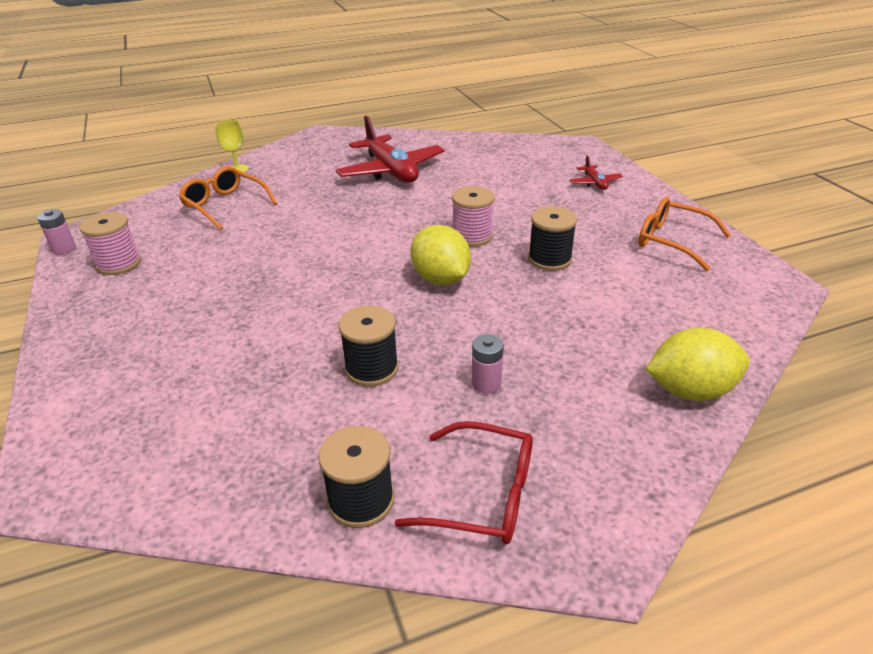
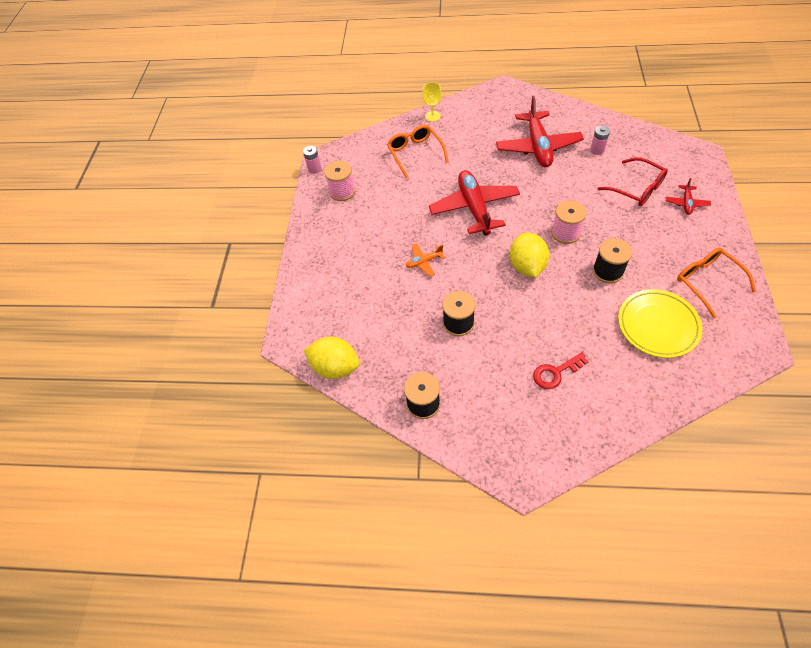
camera: 30 degrees right, 20 degrees up
(283, 311) = (424, 262): none -> orange plane
(335, 239) = (474, 208): none -> red plane
(483, 495) = (483, 424): red glasses -> red glasses (637, 188)
(486, 384) = (517, 357): pink battery -> pink battery (597, 150)
(555, 386) = (555, 373): none -> red key
(650, 295) = (657, 325): none -> yellow plate
(690, 391) = (634, 405): yellow lemon -> yellow lemon (335, 367)

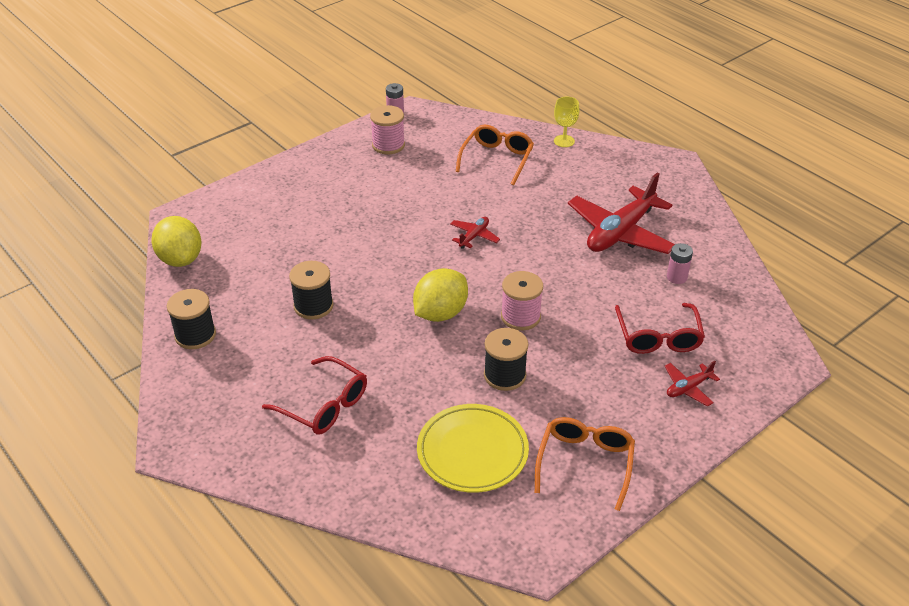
camera: 40 degrees right, 15 degrees down
(424, 262) = (363, 243): orange plane -> none
(474, 208) = (474, 236): red plane -> red plane, size x0.45
(555, 373) = (324, 405): red key -> red glasses

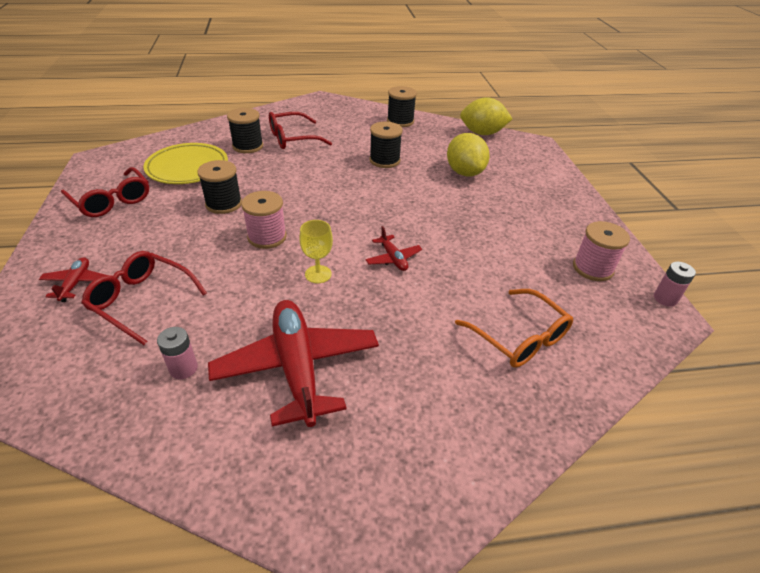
camera: 120 degrees right, 0 degrees up
(378, 434) = (248, 146): none -> black spool
(440, 313) = (317, 203): yellow lemon -> yellow lemon (464, 172)
(564, 141) = (529, 430): yellow goblet -> yellow goblet (318, 274)
(585, 463) = (112, 200): orange glasses -> red glasses

